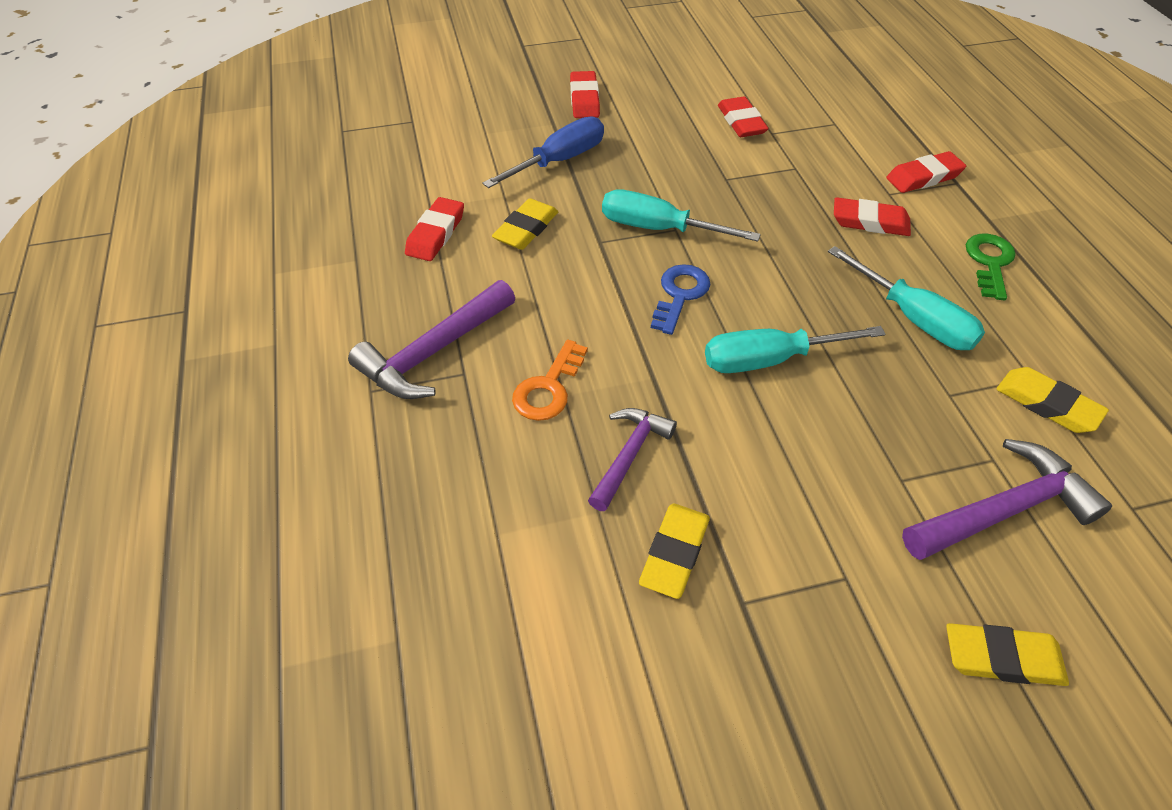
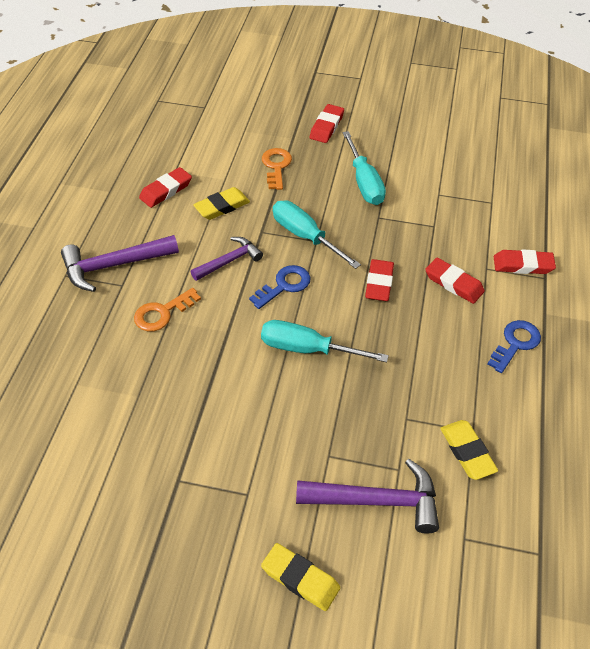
camera: 25 degrees right, 0 degrees up
(558, 161) = (276, 166): blue screwdriver -> orange key
(629, 455) = (179, 371): purple hammer -> purple hammer (229, 261)
(674, 553) = (162, 437): yellow eraser -> none
(741, 122) = (423, 179): red eraser -> red eraser (379, 283)
(913, 318) = (425, 360): turquoise screwdriver -> turquoise screwdriver (364, 182)
(989, 262) = (515, 343): green key -> blue key

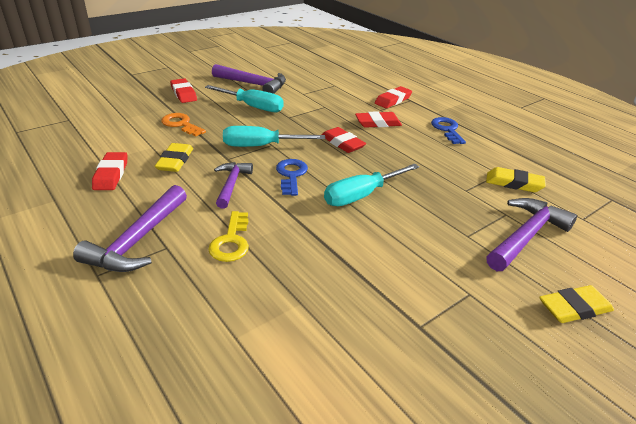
camera: 50 degrees left, 15 degrees down
(162, 313) = (231, 241): orange key -> yellow key
(407, 151) = (253, 84): none -> purple hammer

